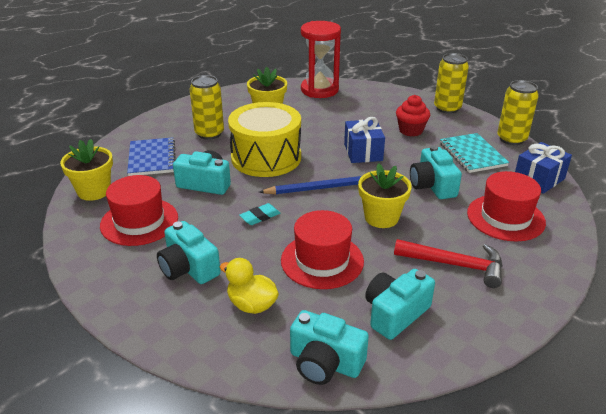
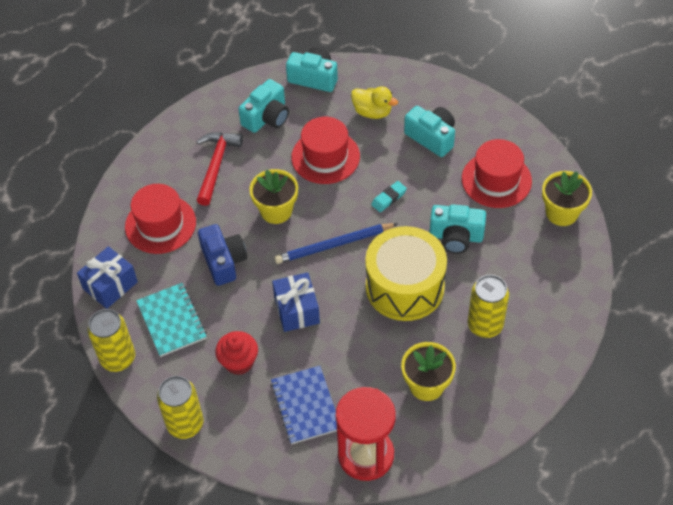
camera: 175 degrees right, 20 degrees up
(152, 158) = (530, 270): blue notebook -> blue notebook (305, 406)
(432, 185) = (223, 261): turquoise camera -> blue camera
(455, 265) = (216, 165): red hammer -> red hammer turned 90 degrees clockwise

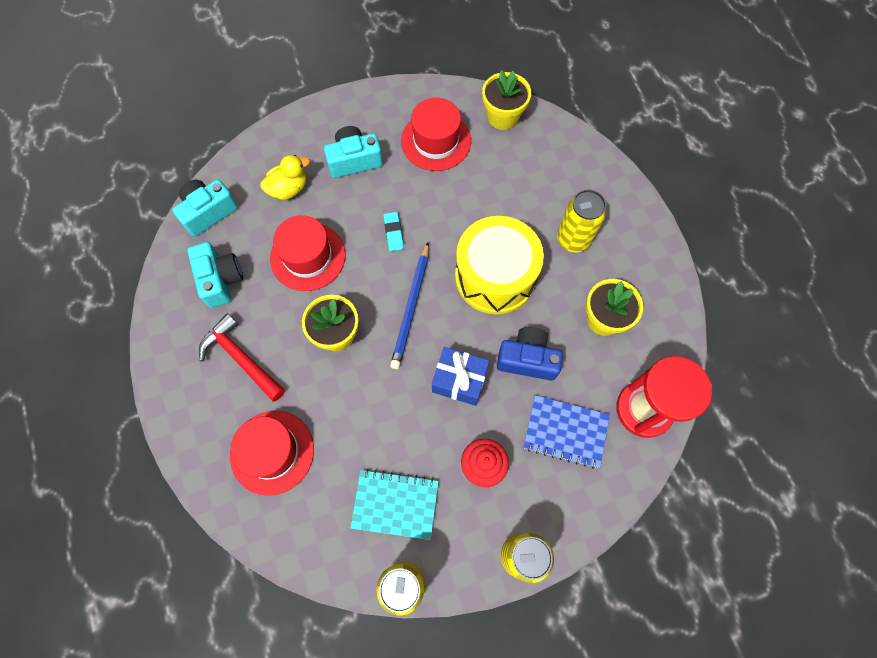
camera: 60 degrees left, 15 degrees up
(110, 285) = (310, 544): blue gift -> none
(223, 261) = (360, 415): blue camera -> blue camera (527, 359)
(456, 237) = (471, 206): turquoise camera -> none

